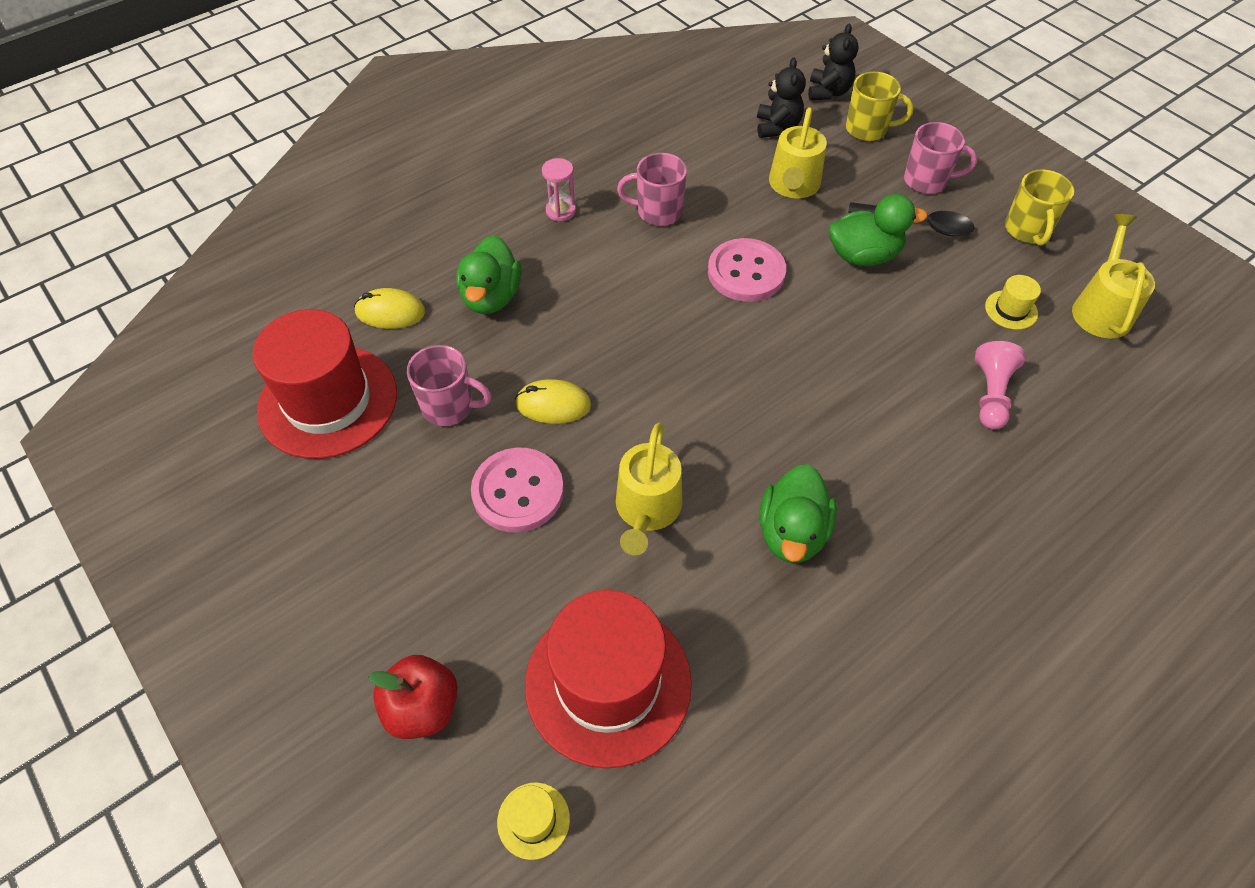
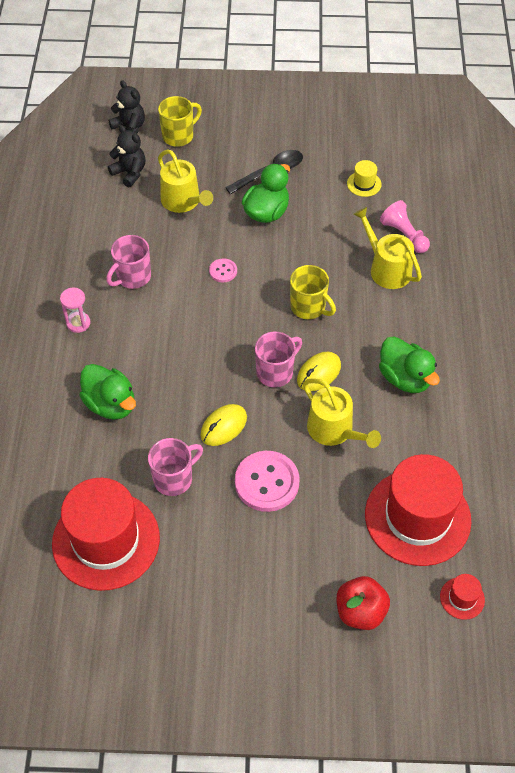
camera: 50 degrees left, 0 degrees up
(390, 312) = (66, 464): yellow mouse -> yellow mouse (318, 373)
(533, 820) = (462, 598): yellow hat -> red hat
(746, 272) = (223, 271): pink button -> pink button, size x0.49
(926, 181) = (245, 143): pink mug -> pink mug (275, 372)
(1027, 230) = (322, 134): yellow mug -> yellow mug (309, 307)
(1101, 309) = (399, 150): yellow watering can -> yellow watering can (387, 269)

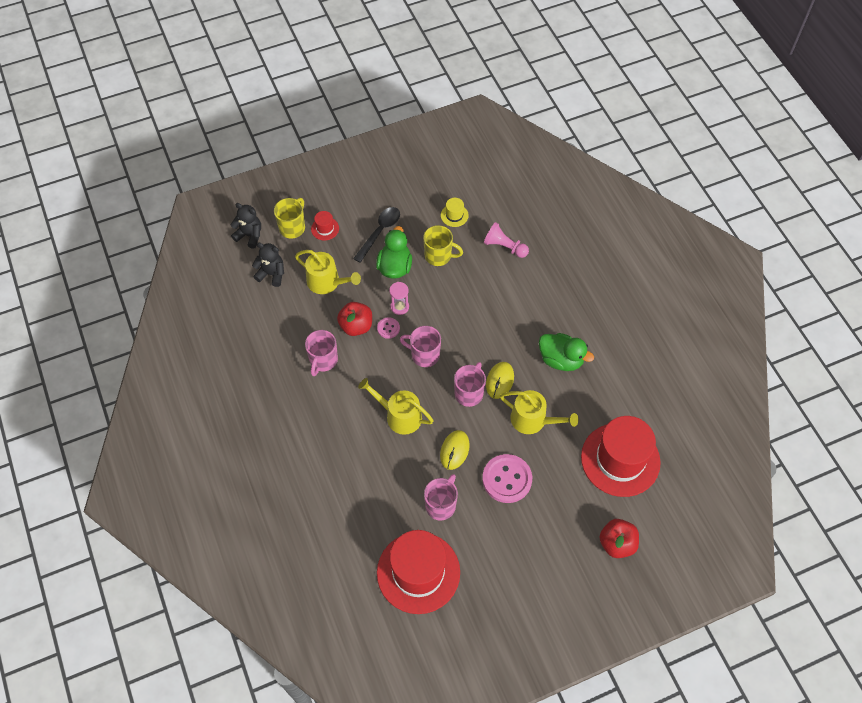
camera: 25 degrees left, 5 degrees up
(78, 323) = (303, 415): pink hourglass -> pink hourglass (399, 307)
(111, 404) = (364, 468): green duck -> none
(189, 256) = (356, 326): none -> red apple
(247, 313) = (424, 355): none -> pink mug
(309, 307) = (466, 332): yellow mug -> yellow mug (439, 256)
(387, 269) = (505, 279): yellow watering can -> yellow watering can (399, 416)
(462, 598) = (676, 504): red hat -> red hat (325, 228)

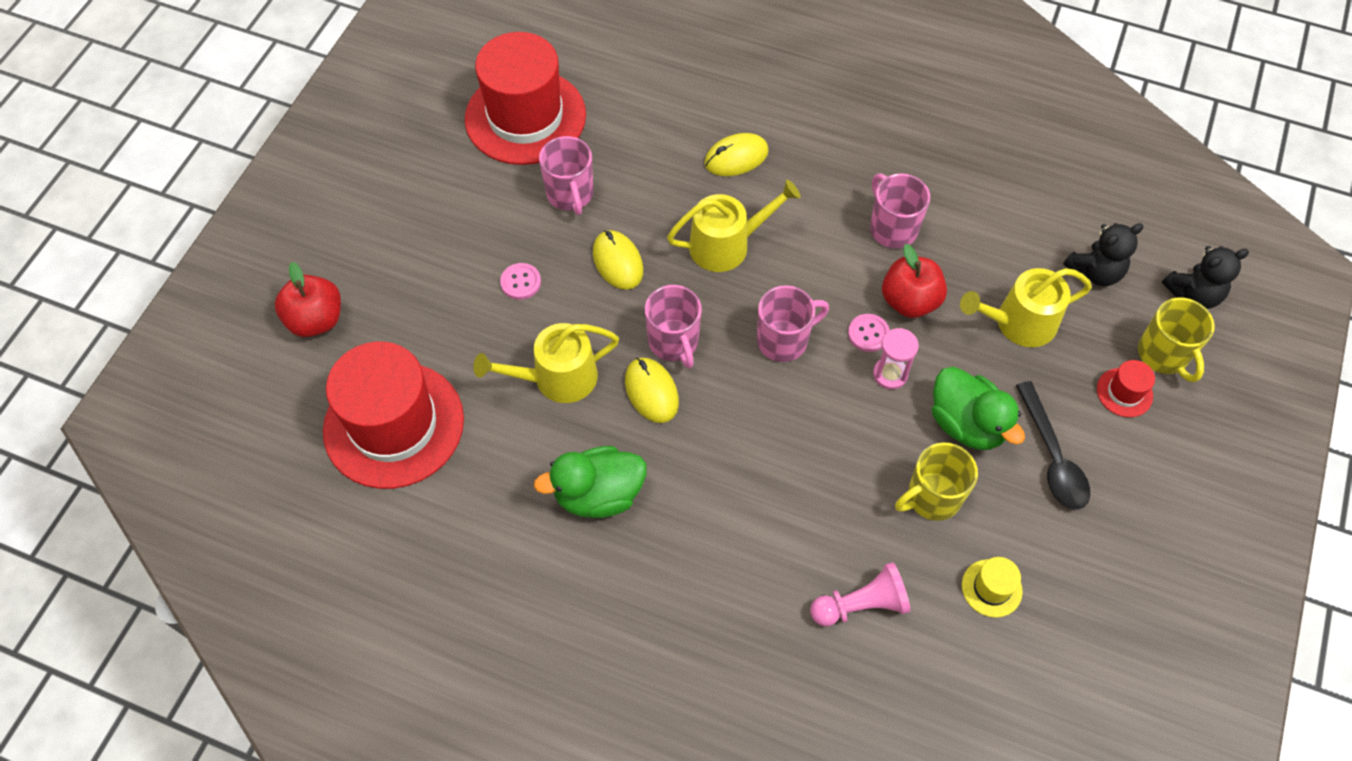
camera: 135 degrees right, 0 degrees up
(346, 454) = (736, 157): none -> yellow mouse
(507, 479) = (520, 282): pink button -> pink button, size x0.49

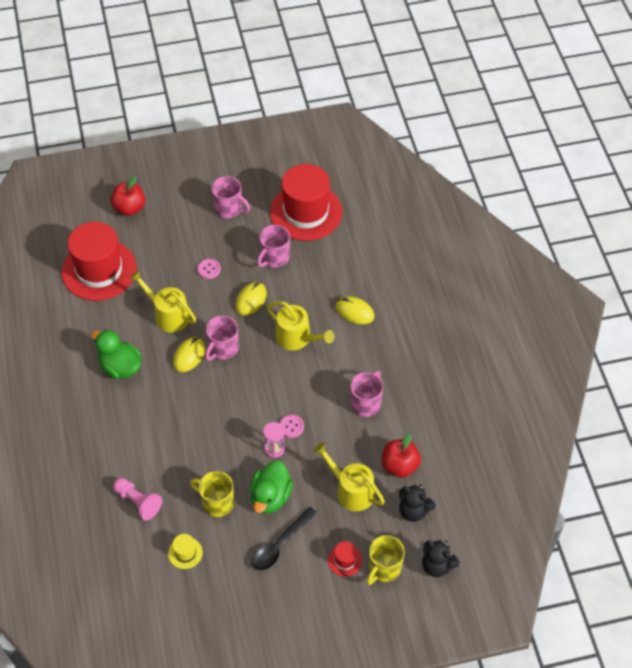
camera: 55 degrees right, 5 degrees down
(783, 340) = (259, 393): pink mug -> pink mug (229, 209)
(909, 301) = (326, 434): red apple -> red apple (399, 466)

